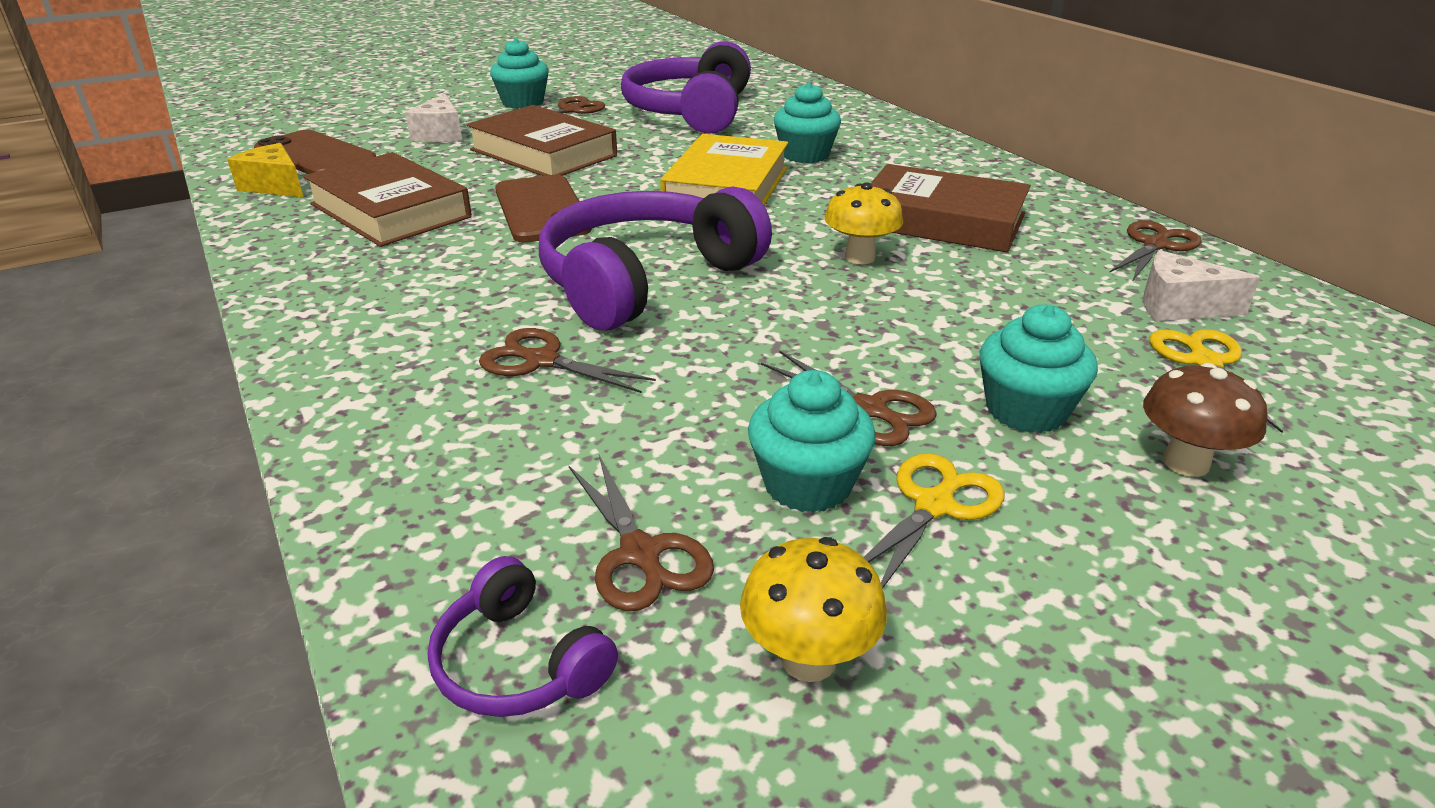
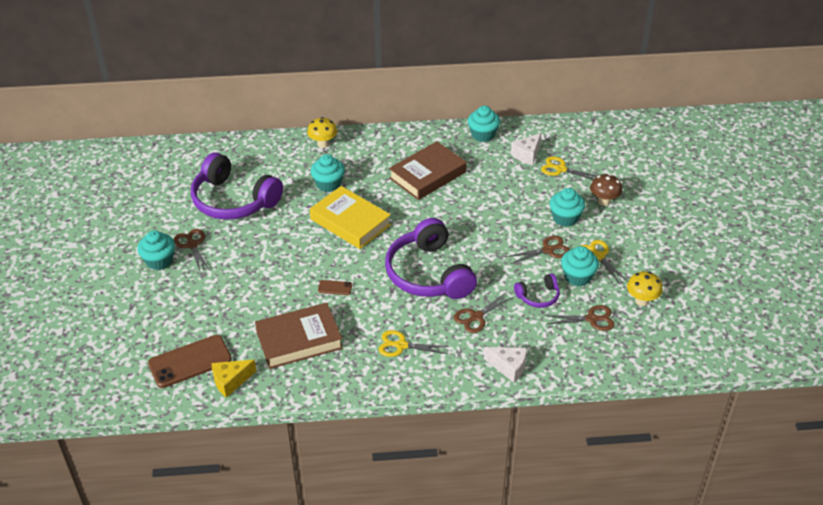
camera: 65 degrees left, 10 degrees up
(408, 296) = (401, 345): none -> yellow scissors
(440, 134) = (192, 305): white cheese -> white cheese (509, 367)
(519, 663) = (621, 351): purple headphones -> purple headphones (538, 296)
(541, 210) = (335, 288): brown phone -> brown phone, size x0.45
(543, 153) = (256, 271): brown book -> none
(860, 257) = (446, 210): yellow mushroom -> yellow mushroom (323, 144)
(1155, 245) = (483, 134): brown scissors -> turquoise cupcake

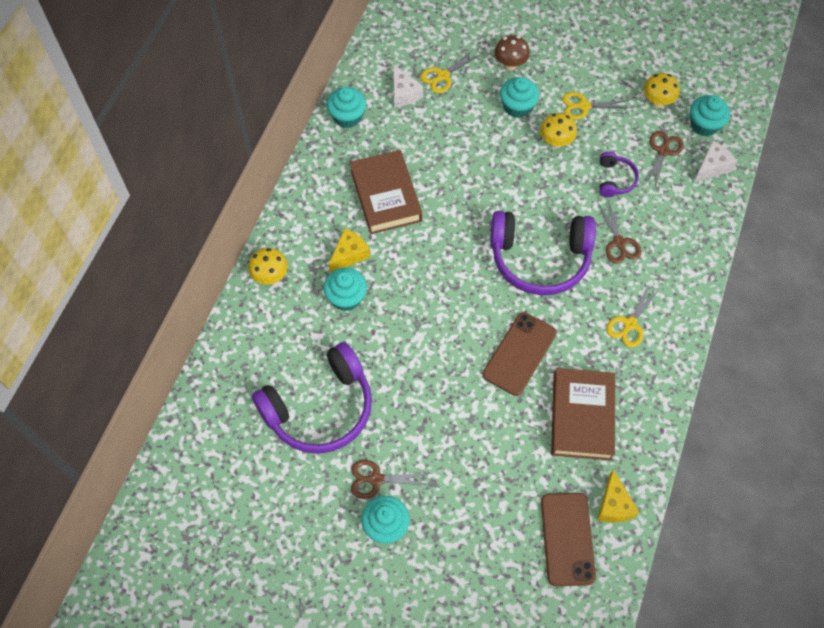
camera: 65 degrees left, 20 degrees up
(335, 288) = (519, 354): brown phone -> brown phone, size x2.20
(350, 222) = (422, 300): yellow book -> none
(365, 174) = (349, 255): none -> yellow cheese
(509, 367) = (695, 245): white cheese -> white cheese (712, 167)
(548, 250) = (555, 142): brown scissors -> yellow mushroom
(577, 277) = (603, 136): turquoise cupcake -> turquoise cupcake (704, 125)

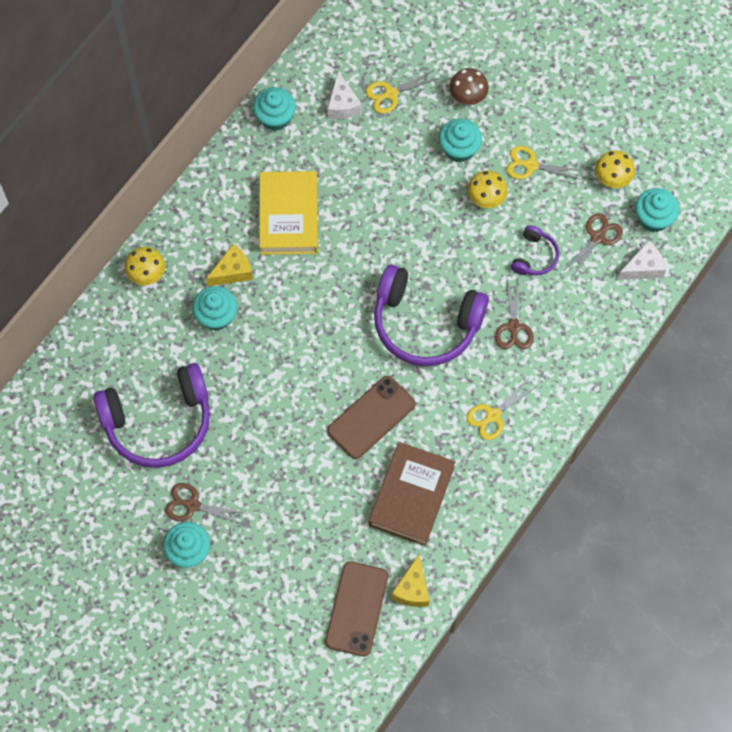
camera: 15 degrees right, 5 degrees up
(385, 196) = (288, 216): brown book -> yellow book

